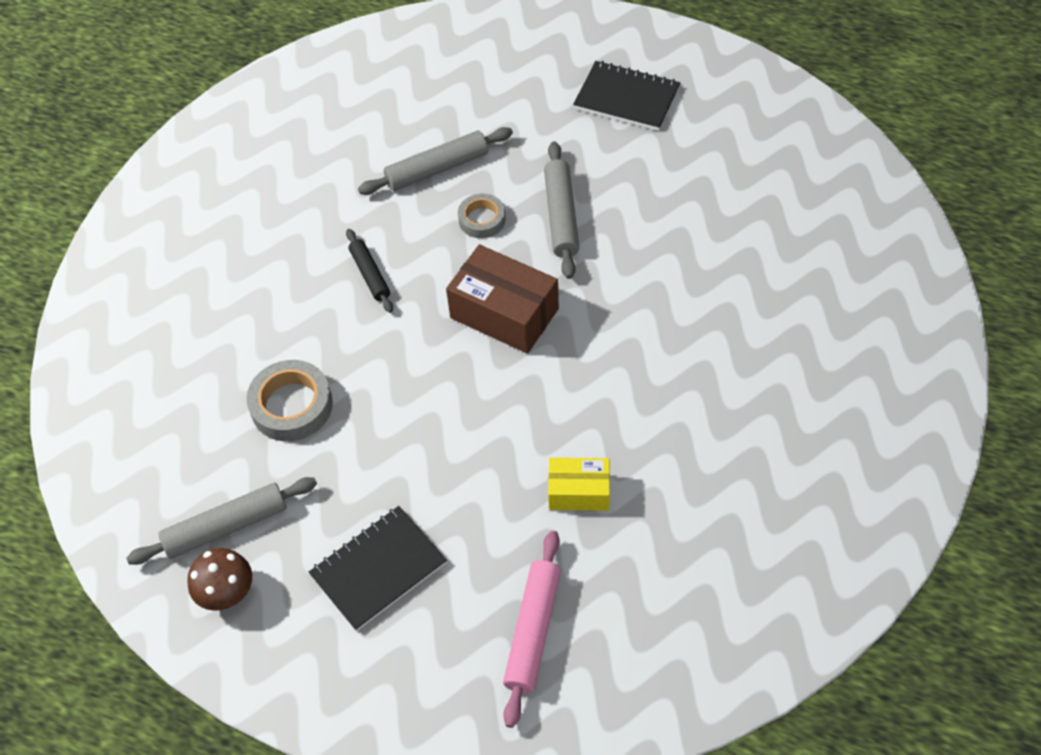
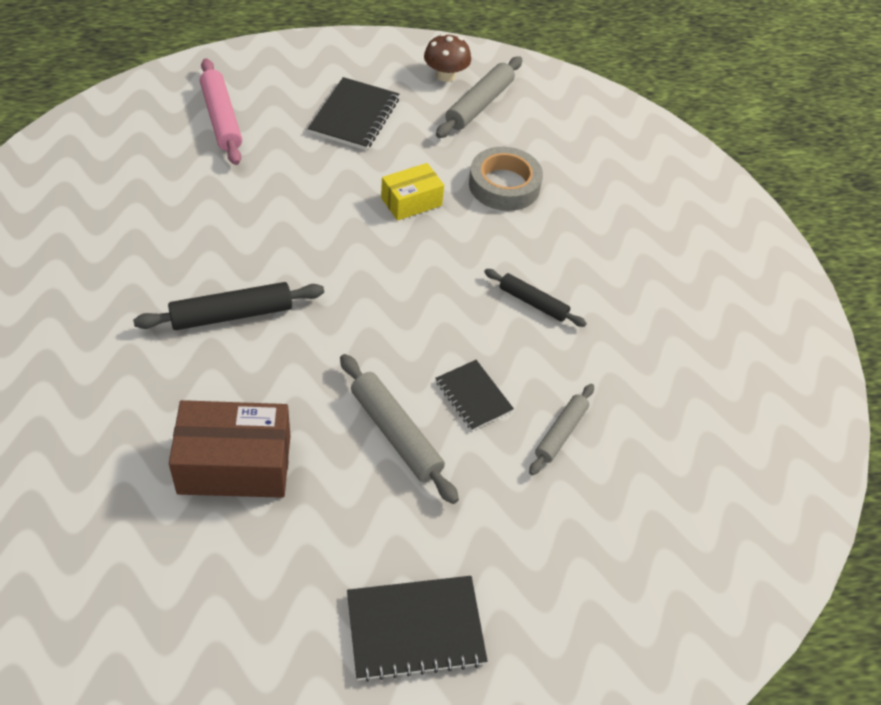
camera: 140 degrees right, 5 degrees down
(437, 169) = (560, 433): grey rolling pin -> grey rolling pin, size x0.65
(482, 219) = (473, 396): grey tape -> black notebook
(504, 313) = (387, 316): brown box -> brown box (234, 464)
(579, 492) = (235, 206): yellow box -> yellow box (411, 201)
(640, 368) = (232, 315): none -> black rolling pin

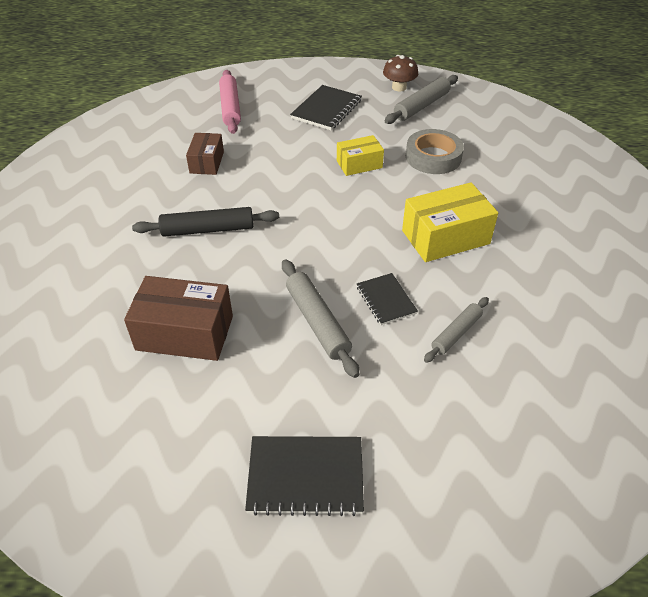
camera: 15 degrees right, 5 degrees down
(207, 211) = (207, 162): none -> brown box
(533, 302) = (445, 237): black rolling pin -> yellow box

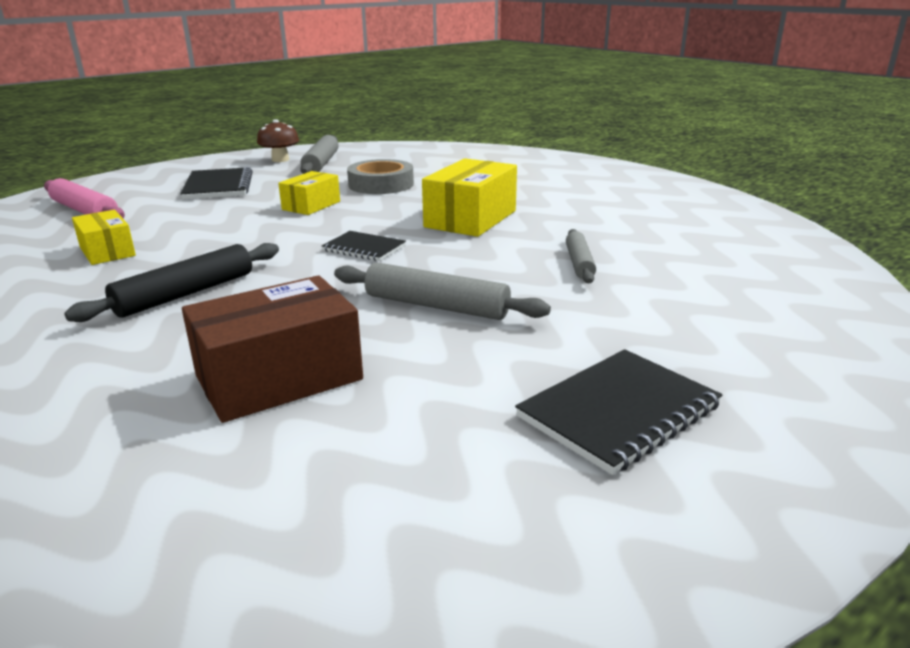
camera: 40 degrees left, 20 degrees down
(207, 162) = (107, 251): brown box -> yellow box
(386, 300) = (481, 268): black notebook -> black notebook (364, 248)

